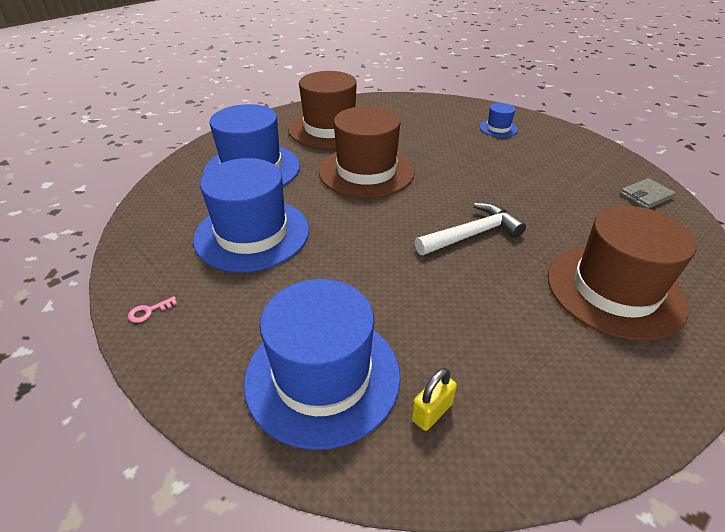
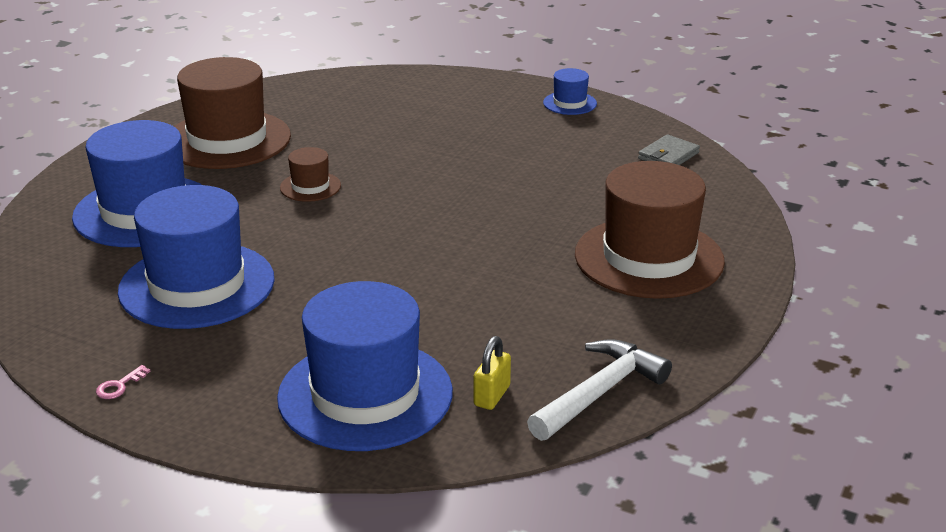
camera: 20 degrees left, 10 degrees down
(366, 171) = (310, 187): brown hat -> brown hat, size x0.45
(472, 234) = (476, 234): white hammer -> white hammer (599, 393)
(498, 128) = (467, 102): blue hat -> blue hat (570, 103)

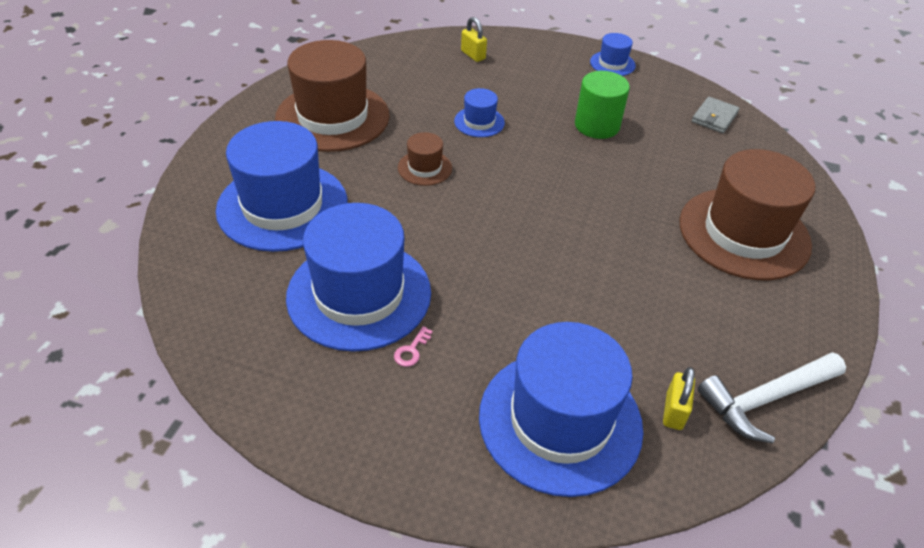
camera: 10 degrees left, 15 degrees up
(119, 386) = (324, 431): pink key -> pink key (411, 350)
(388, 150) = (479, 122): none -> blue hat
(408, 91) = (473, 55): none -> yellow padlock
(523, 158) = (597, 125): none -> green cylinder
(599, 393) = (766, 399): white hammer -> white hammer turned 150 degrees counterclockwise

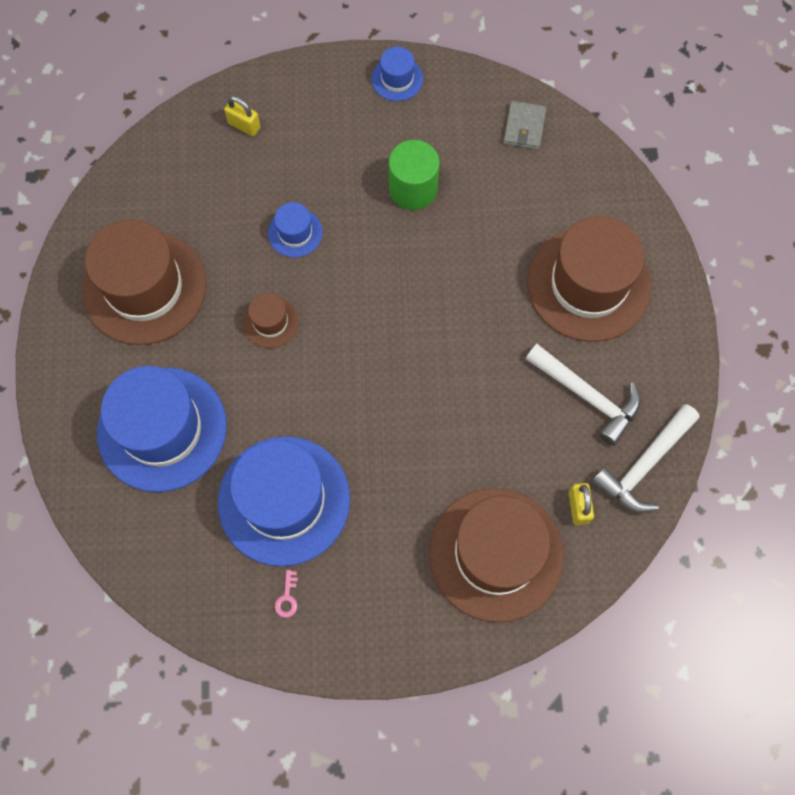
camera: 20 degrees left, 25 degrees up
(411, 350) = (355, 539): pink key -> pink key (287, 598)
(560, 421) = (496, 554): blue hat -> brown hat
(715, 317) = (587, 396): none -> white hammer

